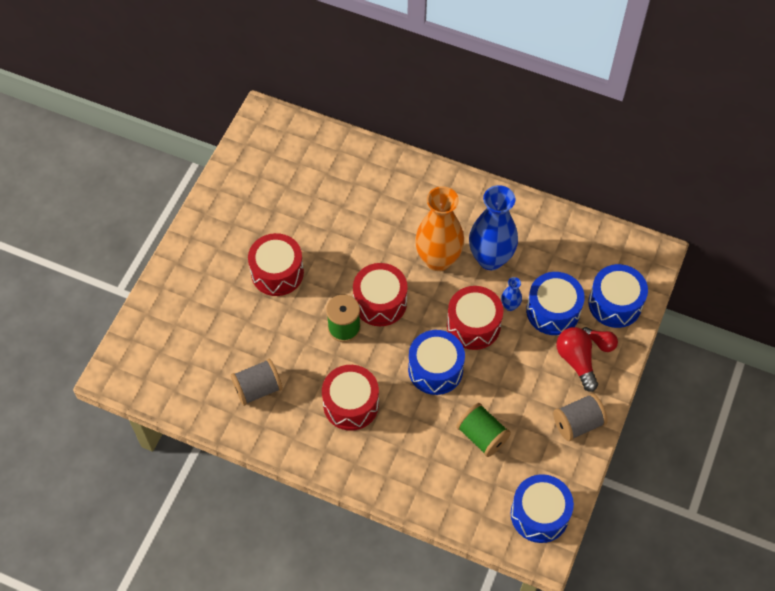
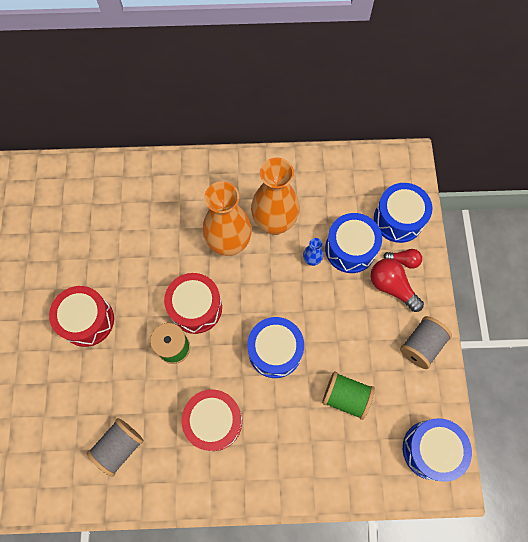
camera: 25 degrees left, 10 degrees up
(473, 325) = (288, 293): red drum -> none
(490, 258) = (274, 223): blue vase -> orange vase

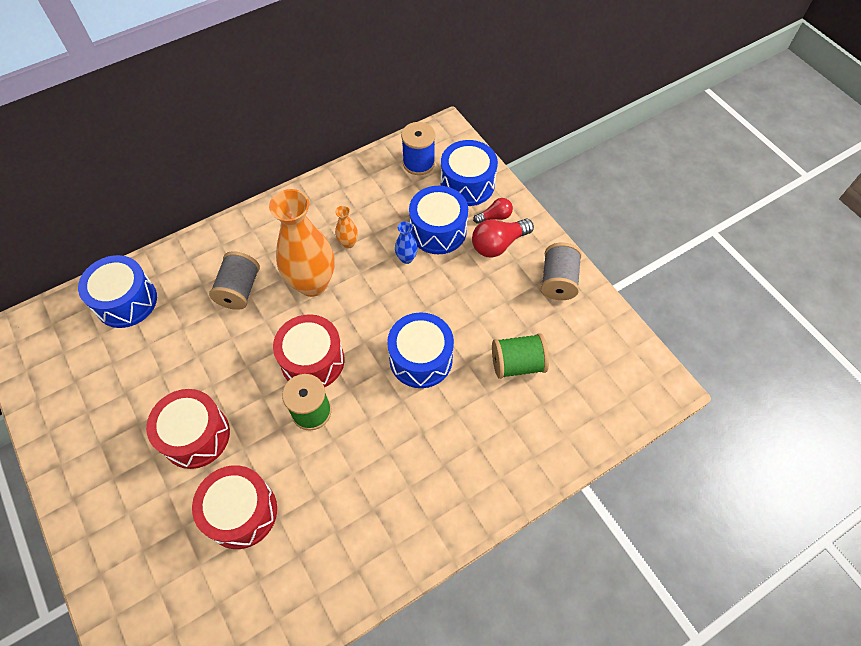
camera: 30 degrees left, 10 degrees down
(119, 447) = (309, 546): grey spool -> grey spool (239, 290)
(214, 421) = (399, 460): red drum -> red drum (241, 512)
(274, 223) = (348, 243): orange vase -> orange vase, size x0.42
(369, 179) = (418, 163): none -> blue spool
(392, 287) = (498, 244): red light bulb -> red light bulb turned 45 degrees counterclockwise
(431, 449) = (626, 367): blue drum -> blue drum (126, 301)

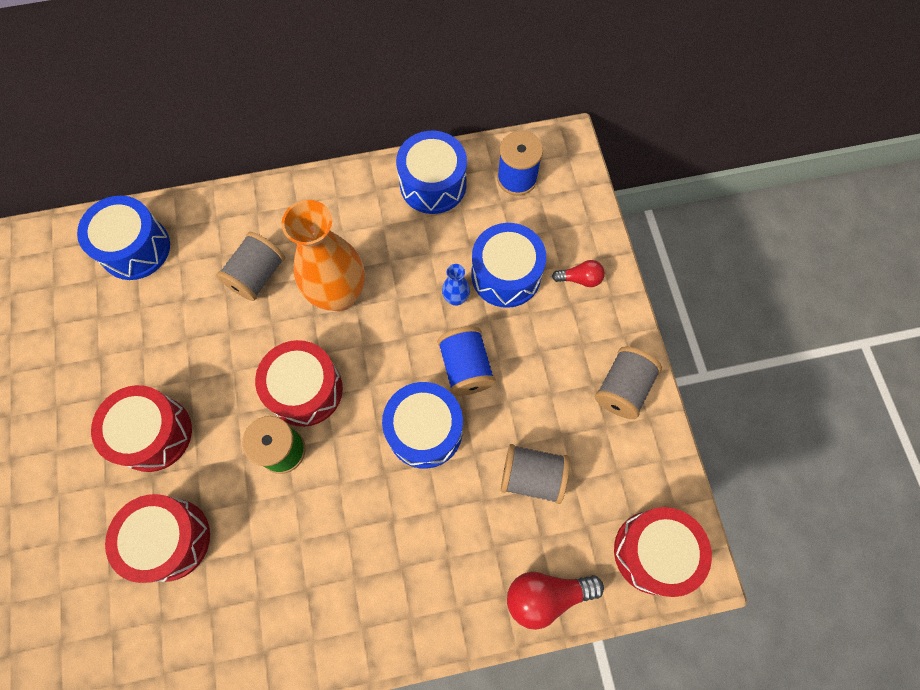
camera: 20 degrees right, 10 degrees up
(348, 243) = (397, 257): orange vase -> none
(434, 304) = (466, 368): none -> blue spool
(467, 184) = (564, 225): blue drum -> blue drum (433, 184)
(498, 244) = (570, 316): red light bulb -> red light bulb (546, 595)
(517, 364) = (532, 476): green spool -> grey spool
(629, 385) = (653, 552): none -> red drum

